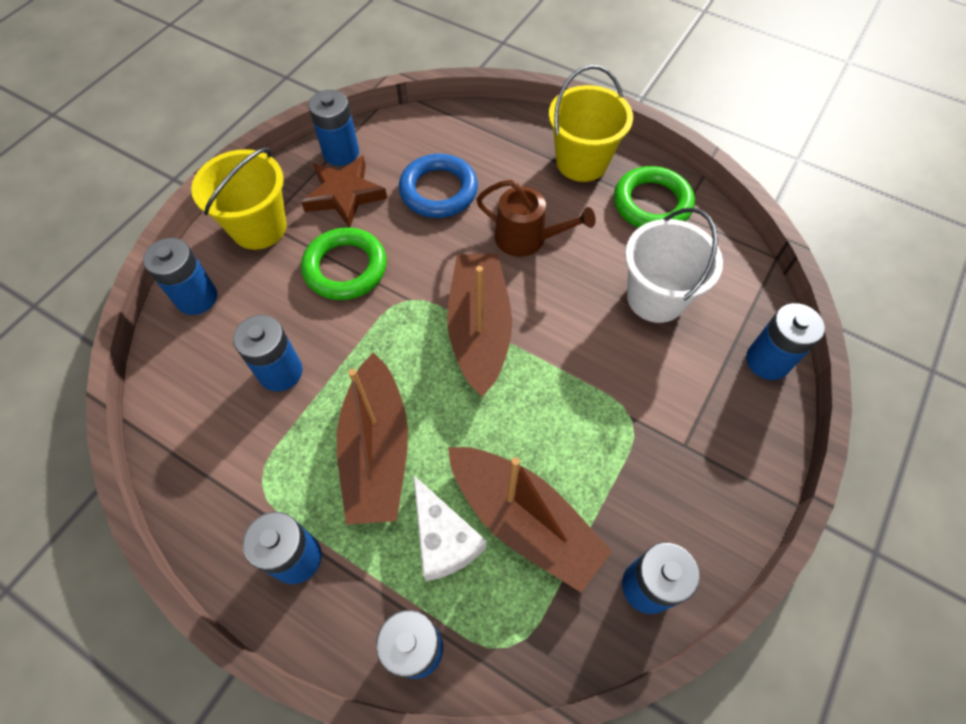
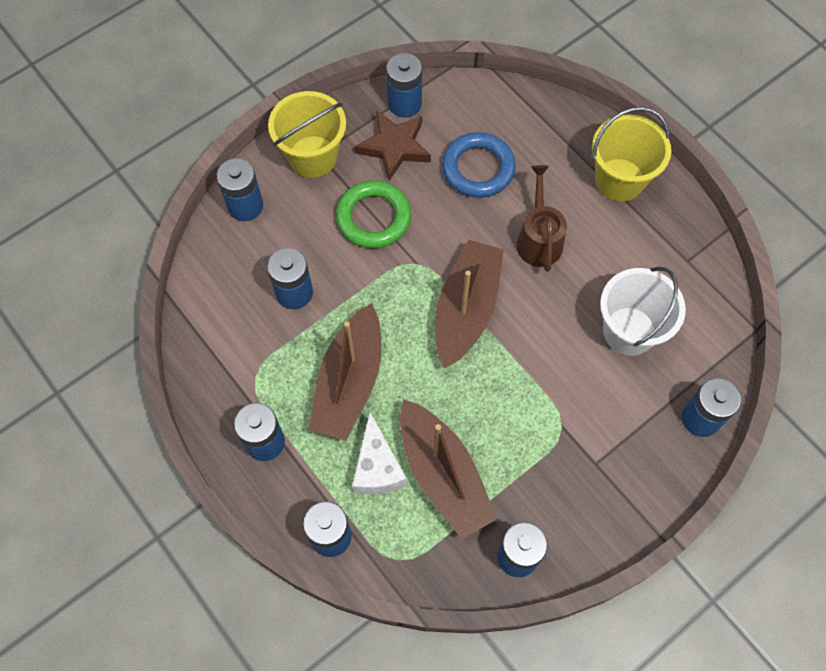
camera: 20 degrees right, 5 degrees up
(526, 238) = (538, 239): brown watering can -> brown watering can turned 135 degrees counterclockwise
(652, 203) = (666, 241): green ring -> none

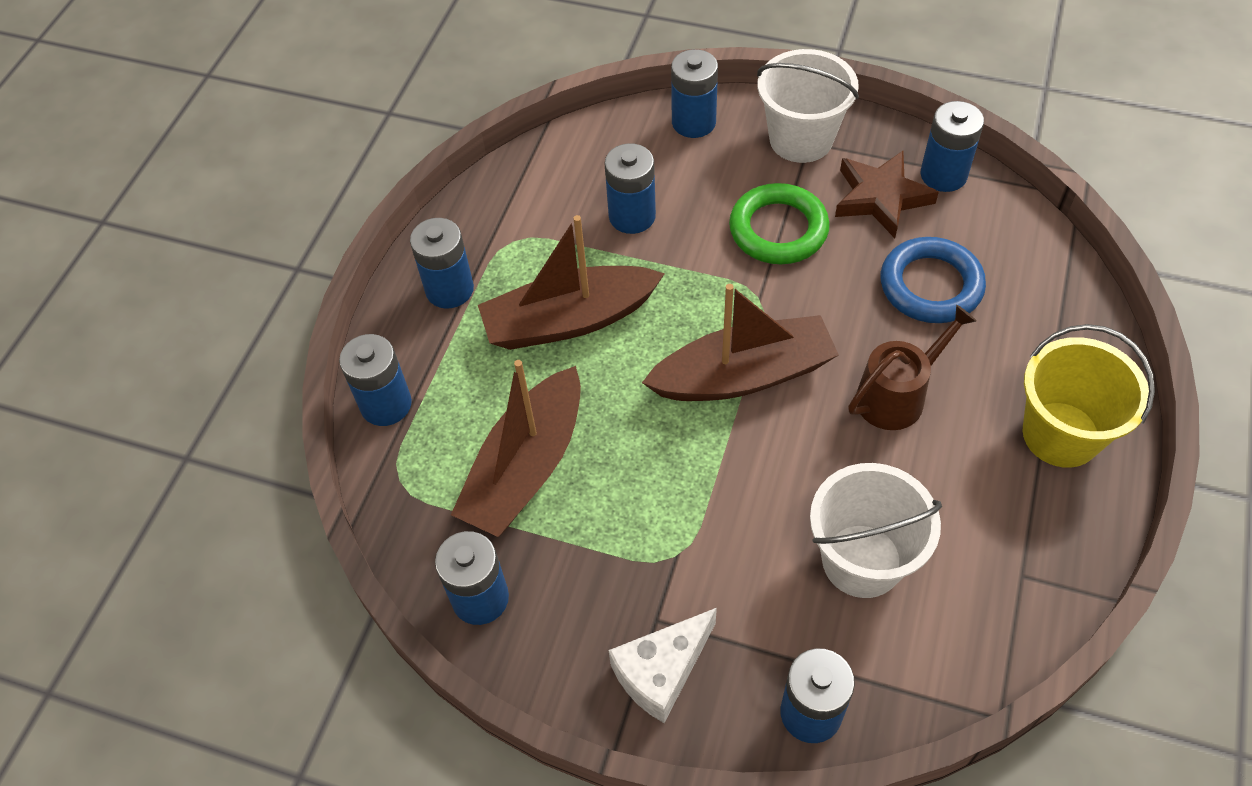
camera: 60 degrees right, 10 degrees down
(312, 156) = (801, 139): yellow bucket -> white bucket
(377, 467) = (491, 401): white cheese -> white cheese (661, 672)

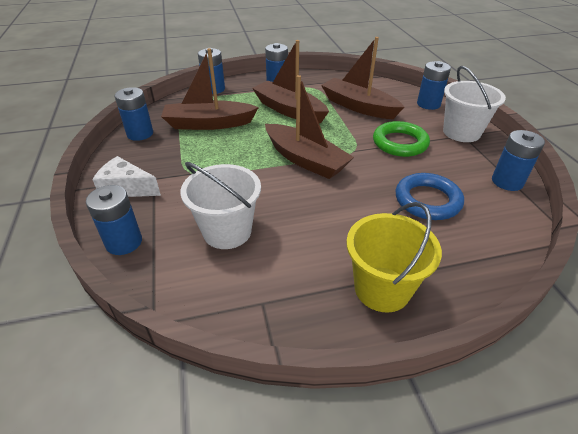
camera: 55 degrees right, 15 degrees down
(632, 216) = (358, 106): blue battery -> brown boat
(881, 198) = (461, 166): brown star -> none
(896, 395) = (342, 211): brown watering can -> none

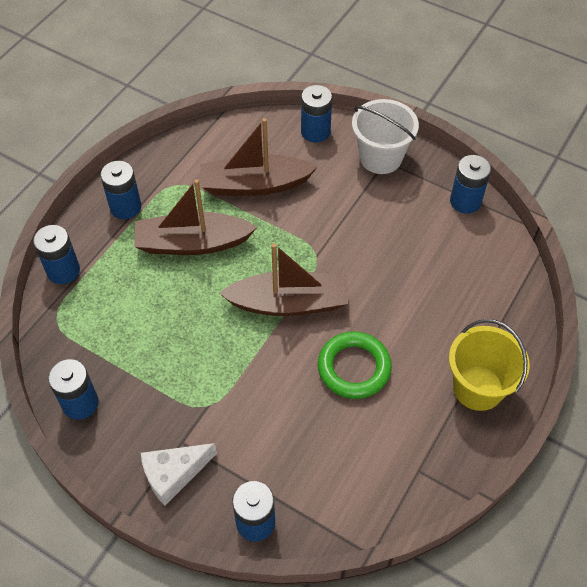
camera: 45 degrees left, 15 degrees up
(209, 124) = (135, 330): brown boat -> none
(227, 231) = (321, 437): white bucket -> none
(400, 143) = (344, 214): green ring -> green ring (354, 368)
(427, 200) = (429, 272): blue ring -> none

